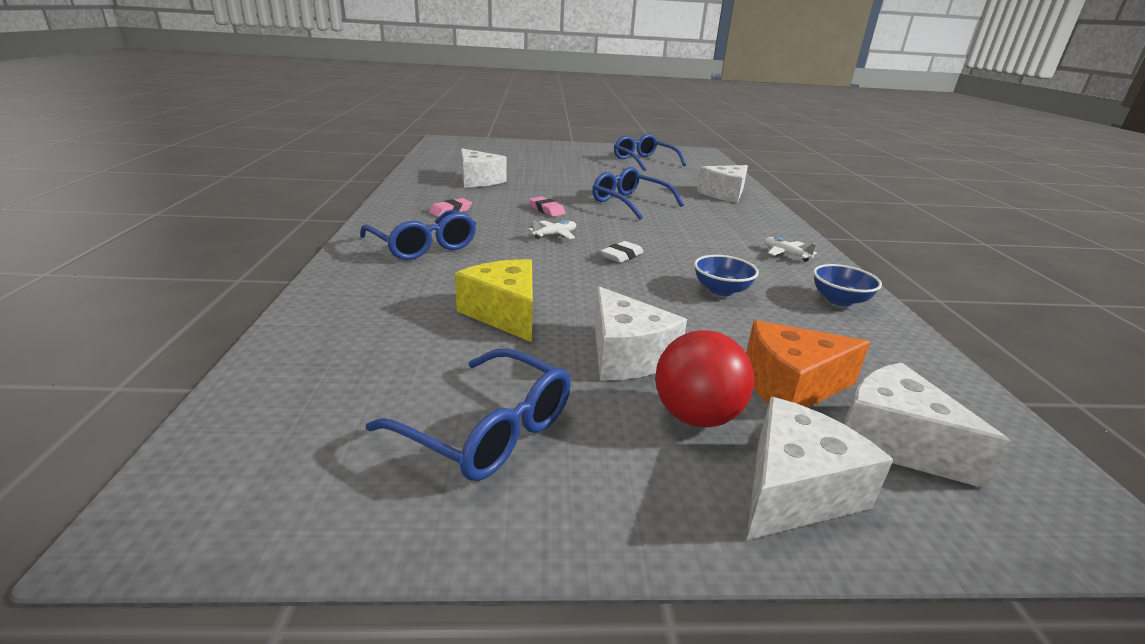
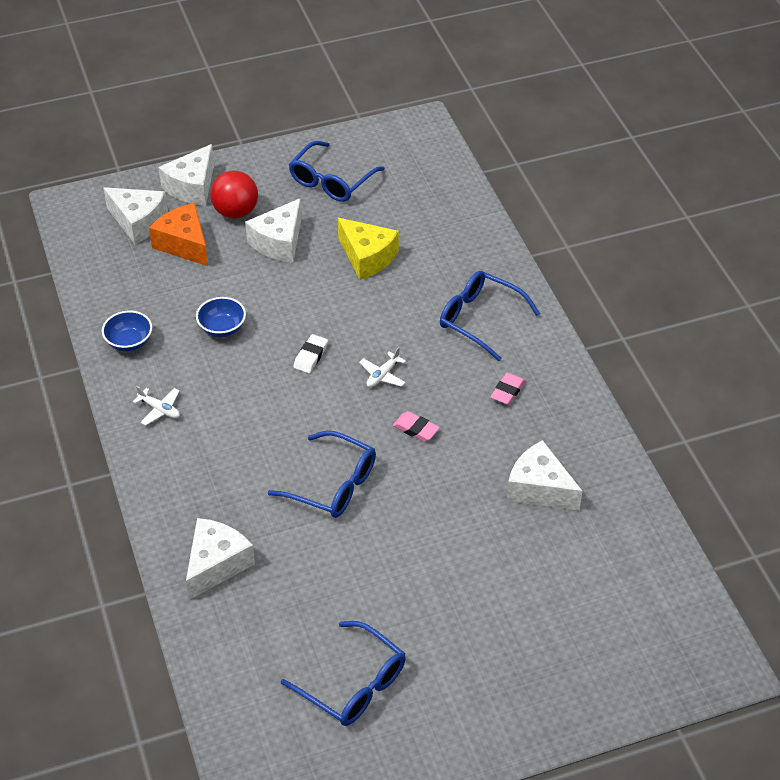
camera: 165 degrees right, 20 degrees up
(488, 429) = (331, 181): blue glasses -> blue glasses turned 75 degrees counterclockwise
(627, 355) = (279, 242): white cheese -> white cheese turned 105 degrees counterclockwise
(790, 386) = (184, 244): orange cheese -> orange cheese turned 105 degrees counterclockwise

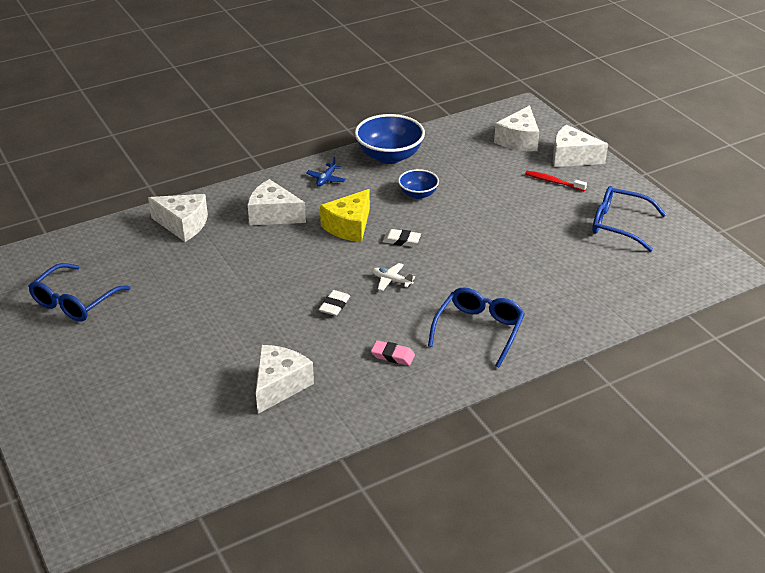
camera: 80 degrees right, 10 degrees down
(129, 342) = (389, 156): blue bowl -> blue bowl, size x1.79
(159, 409) = (326, 179): white plane -> blue plane
(184, 244) = (504, 163): orange cheese -> none
(236, 212) = (553, 182): red ball -> red toothbrush
(279, 242) = (527, 208): white cheese -> white cheese (273, 215)
(333, 485) = (266, 269): blue glasses -> none
(367, 257) = (531, 256): yellow cheese -> yellow cheese (349, 227)
(416, 429) = (334, 305): pink eraser -> white eraser

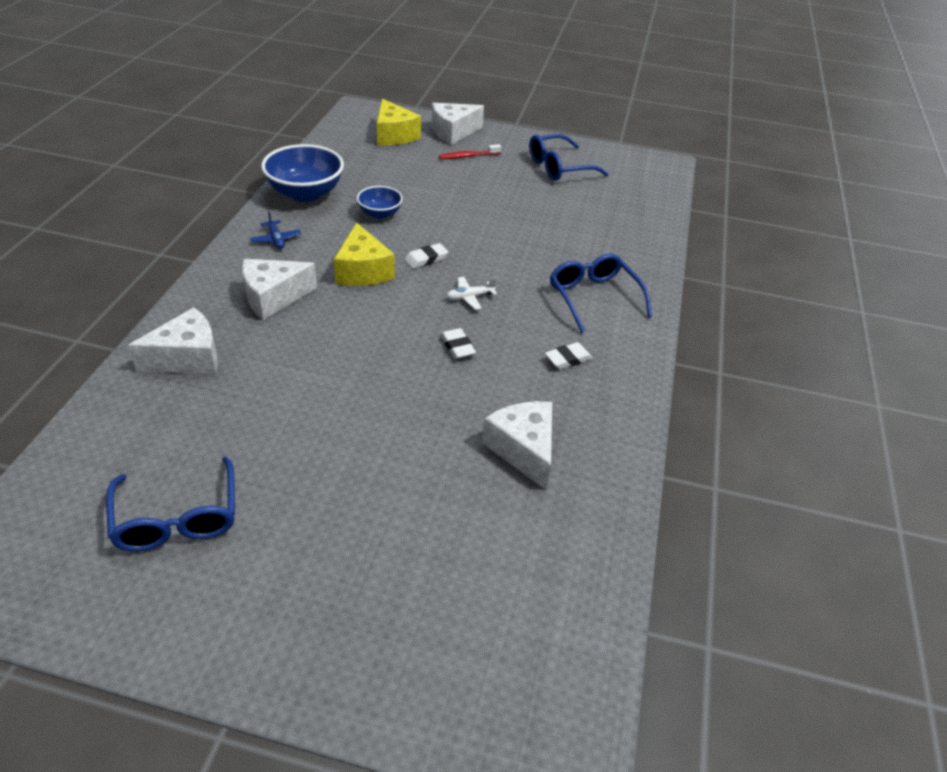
camera: 50 degrees left, 5 degrees up
(393, 356) = (568, 359): pink eraser -> white eraser
(519, 140) = (394, 135): white cheese -> yellow cheese

